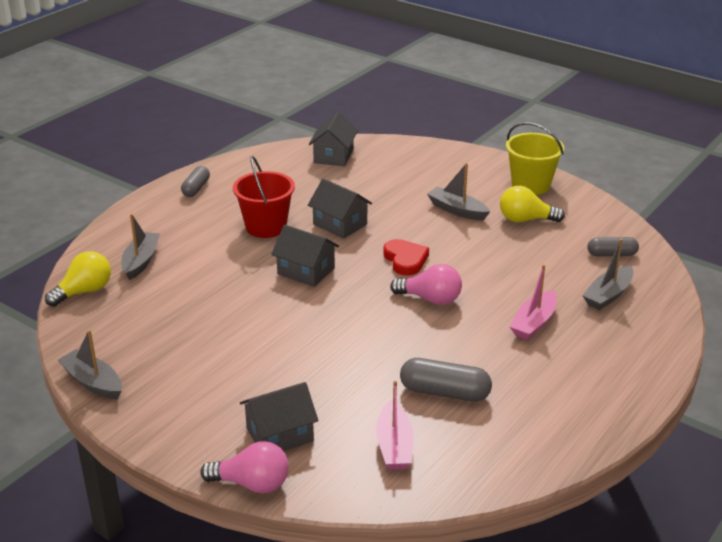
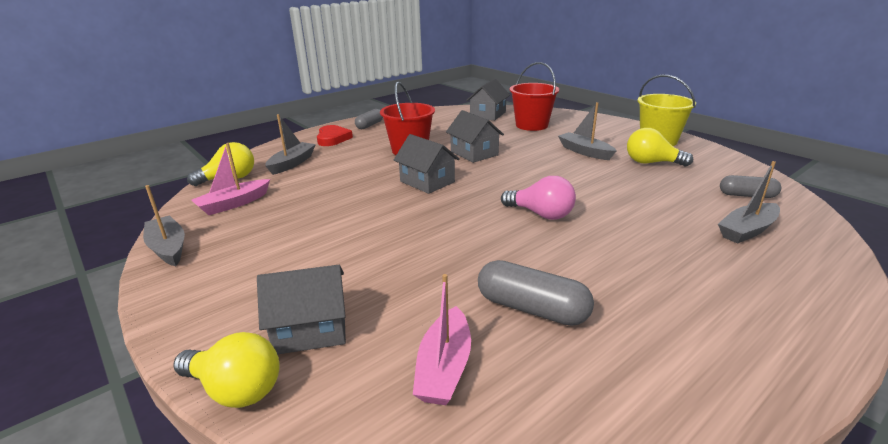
camera: 15 degrees right, 5 degrees down
(252, 484) = (235, 389): pink light bulb -> yellow light bulb
(390, 171) = (531, 125): none -> red bucket
(405, 260) = (525, 182): red heart -> red heart (332, 138)
(534, 323) = (655, 247): pink boat -> pink boat (233, 204)

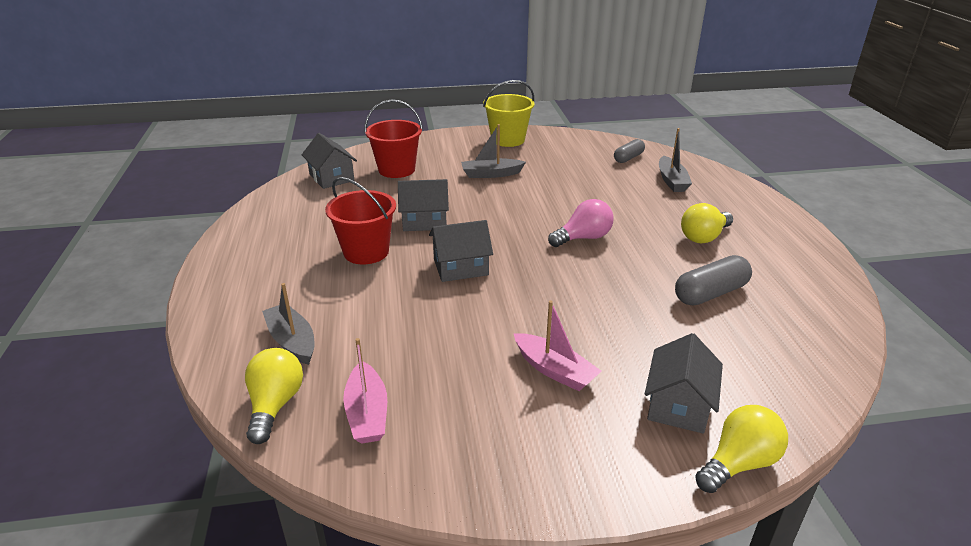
camera: 60 degrees left, 5 degrees up
(168, 248) = (442, 487): grey boat -> none
(332, 138) = (248, 291): red heart -> none
(369, 125) = (243, 253): grey capsule -> none
(444, 367) = (757, 352): pink boat -> pink boat (554, 370)
(651, 163) = (544, 161): yellow light bulb -> yellow light bulb (704, 237)

